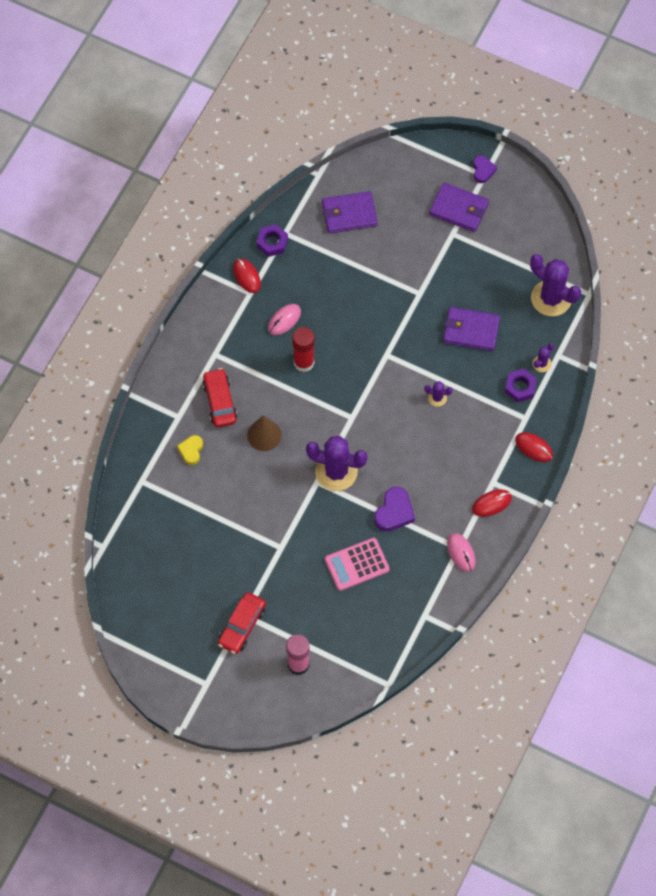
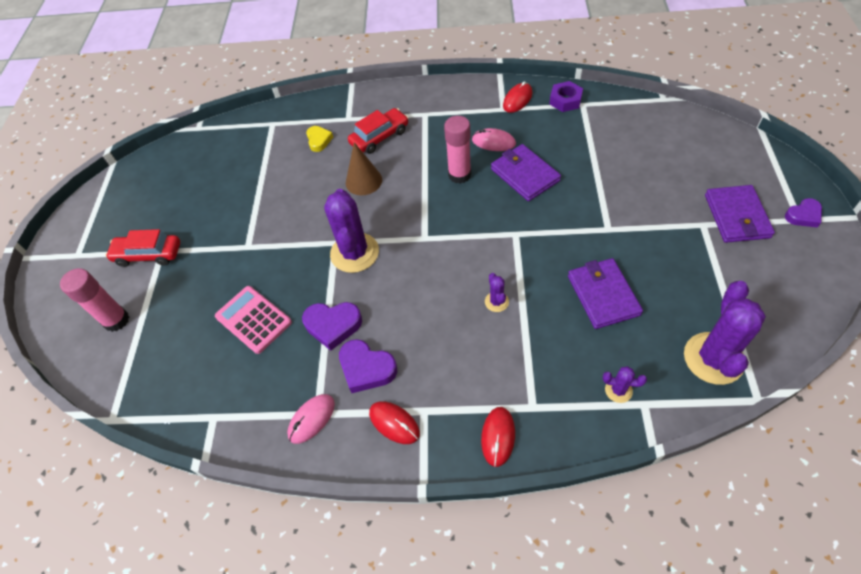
camera: 70 degrees right, 10 degrees down
(191, 450) = (319, 140): yellow heart -> yellow heart turned 90 degrees clockwise
(304, 362) = (459, 175): red glue stick -> pink glue stick
(349, 214) = (644, 136): purple wallet -> purple wallet (525, 175)
(442, 504) = (366, 368): none -> purple heart
(520, 387) = (569, 381): purple nut -> none

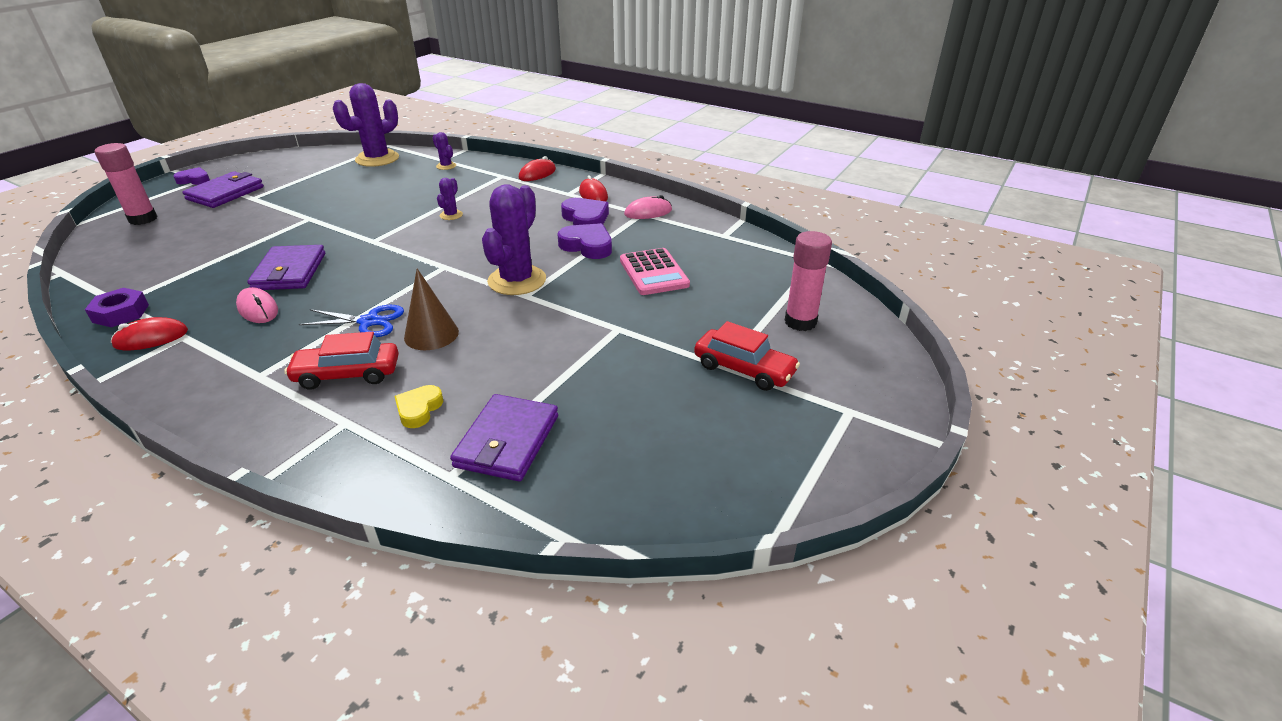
camera: 155 degrees left, 20 degrees down
(413, 169) = (369, 322): none -> blue scissors
(459, 175) = (338, 297): pink glue stick -> pink glue stick (143, 219)
(603, 295) = (381, 194): purple wallet -> purple wallet (507, 441)

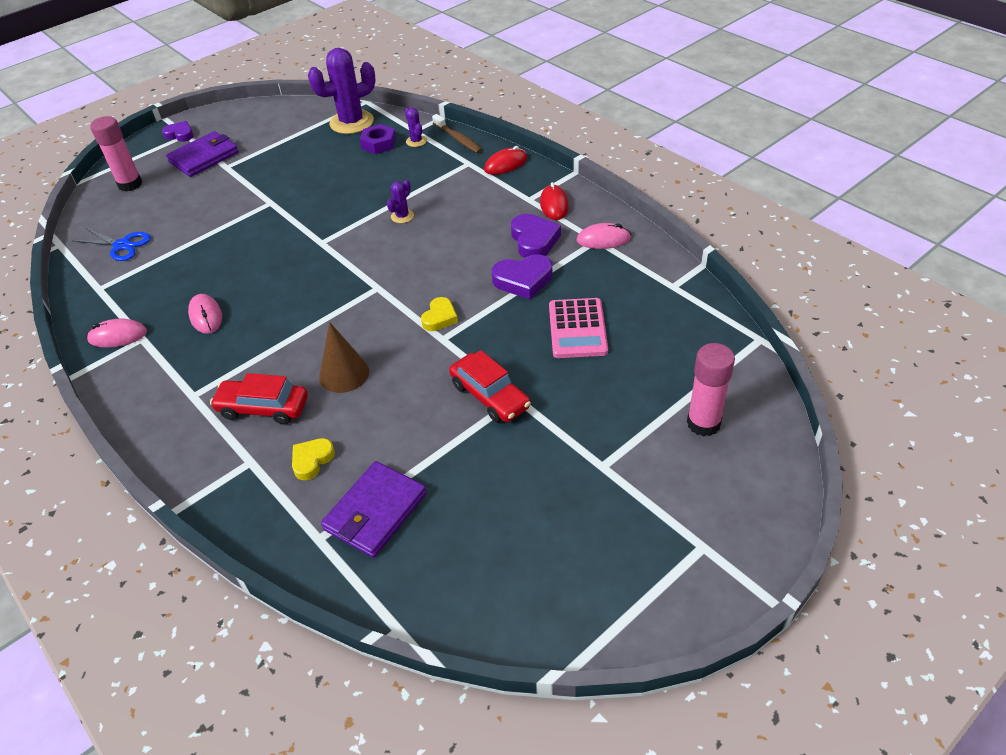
camera: 20 degrees right, 10 degrees up
(121, 313) = (98, 302): purple nut -> purple nut (379, 144)
(151, 338) = (118, 336): red mouse -> pink mouse
(289, 272) = (240, 273): purple wallet -> none
(369, 322) = (294, 348): blue scissors -> blue scissors (122, 245)
(486, 162) = (458, 139): none -> brown toothbrush
(517, 280) = (440, 317): purple cactus -> yellow heart
(587, 246) = (523, 280): purple heart -> purple heart turned 120 degrees clockwise
(744, 369) = (619, 473): red car -> red car (490, 396)

